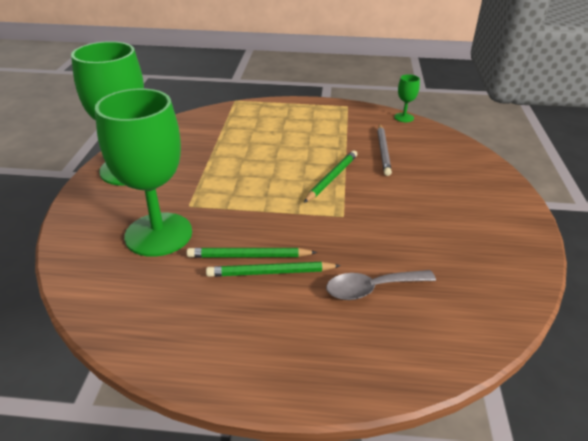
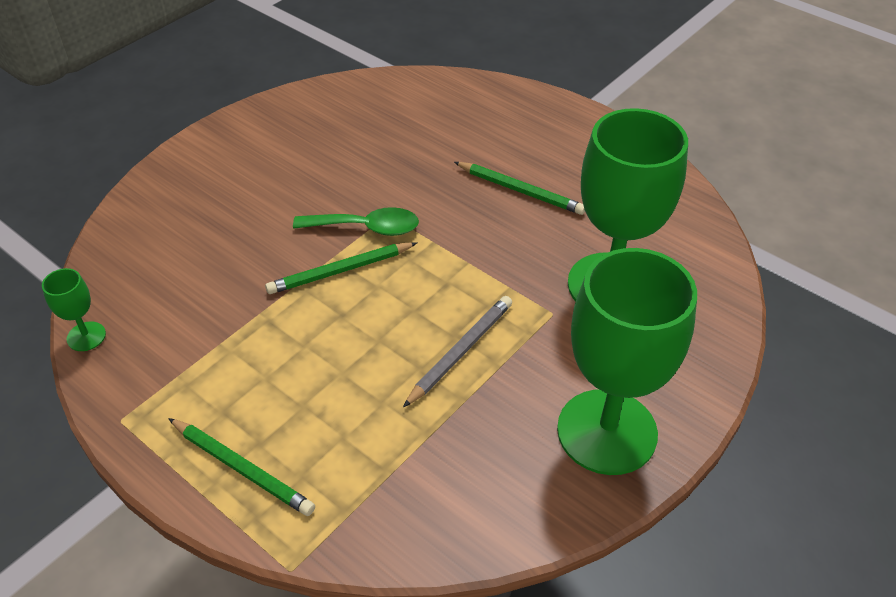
camera: 145 degrees left, 10 degrees up
(249, 256) = (528, 215): green pencil -> green pencil (242, 468)
(347, 203) = (366, 228): none -> green spoon
(372, 289) = (445, 140): grey spoon -> none
(383, 151) = (219, 283): grey pencil -> grey pencil (460, 351)

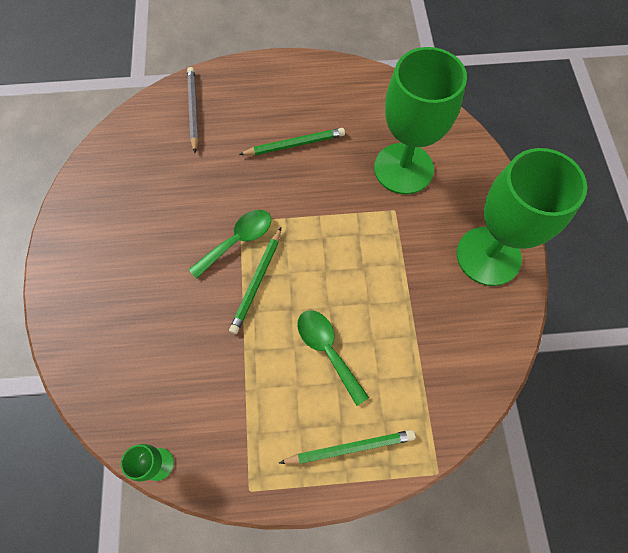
camera: 45 degrees left, 20 degrees up
(329, 374) = (327, 350): none -> green spoon
(460, 351) = (377, 274): grey pencil -> grey pencil (193, 110)

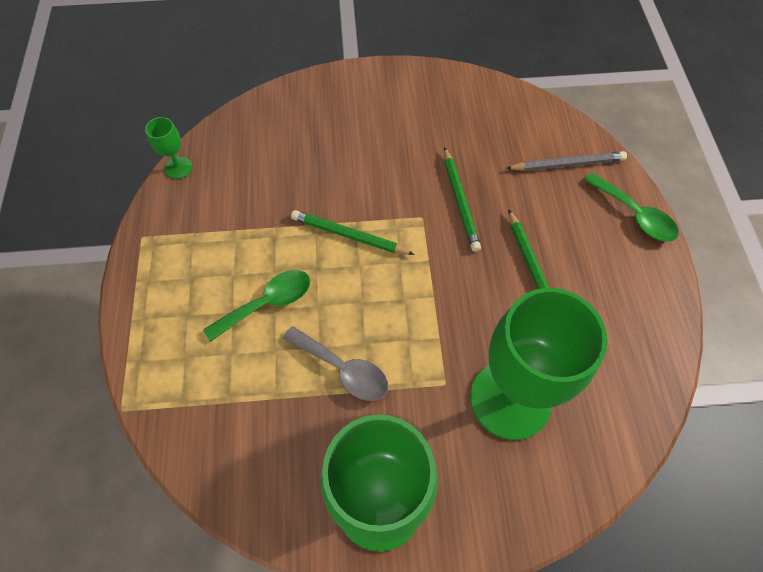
camera: 90 degrees right, 5 degrees down
(238, 241) = (398, 216): green spoon -> green spoon (635, 215)
(350, 447) = (163, 323): green pencil -> green pencil (460, 201)
(387, 283) = (343, 369): none -> grey spoon

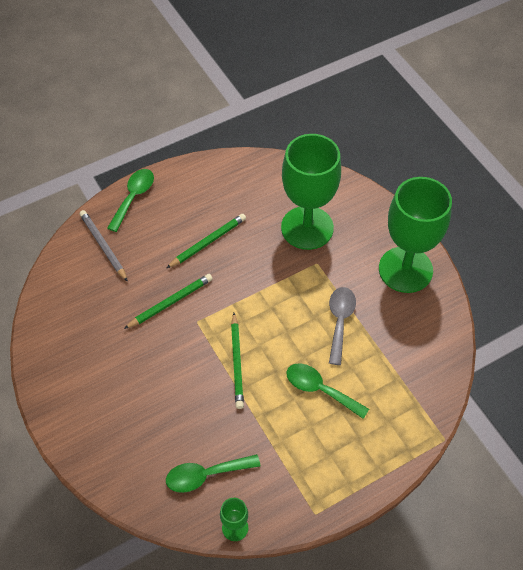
camera: 115 degrees left, 5 degrees down
(243, 163) = (206, 475): none -> green spoon

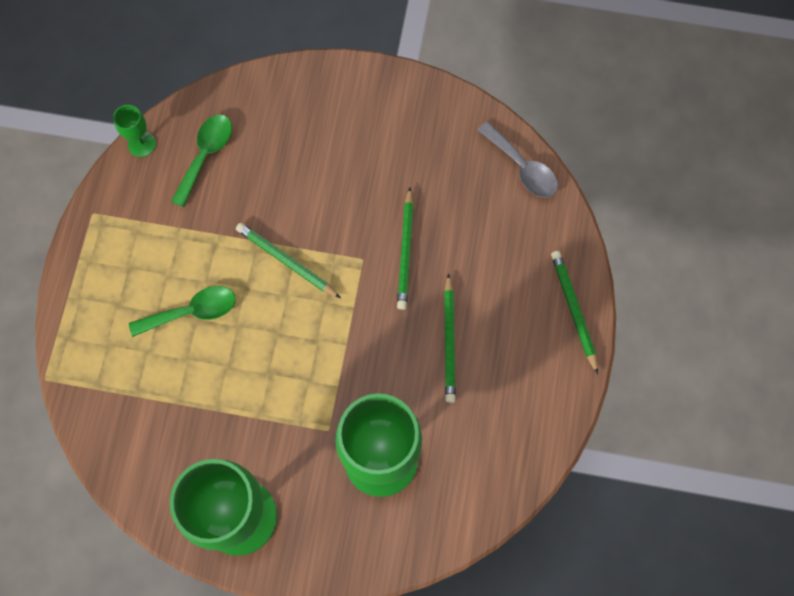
camera: 130 degrees right, 15 degrees up
(103, 246) = (530, 236): grey pencil -> none
(133, 197) = (573, 310): green spoon -> green pencil
(340, 321) = (242, 393): grey spoon -> grey spoon (522, 167)

